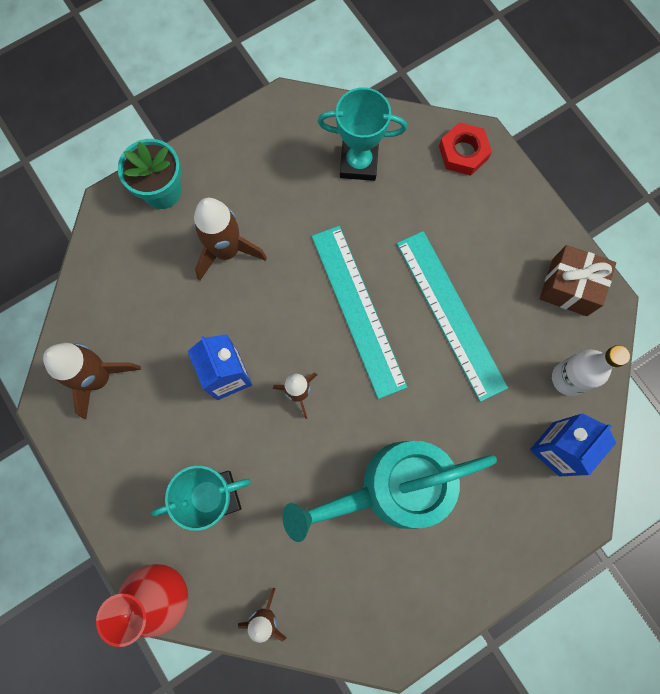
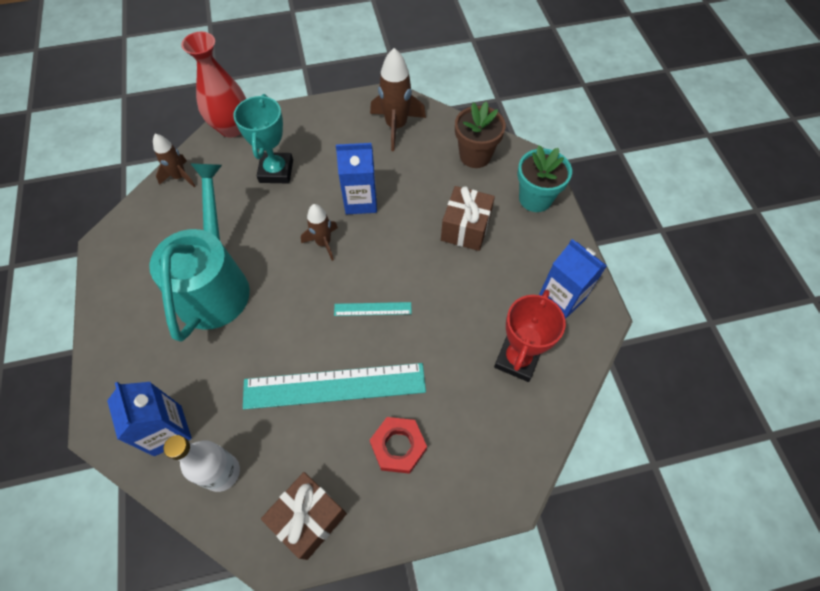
camera: 110 degrees right, 15 degrees down
(119, 270) = (475, 156): none -> brown flower pot
(227, 251) = (465, 228): brown rocket -> brown gift
(279, 140) = (561, 298): none -> blue carton
(357, 310) = (372, 309): turquoise ruler -> turquoise ruler, size x0.46
(358, 163) = (517, 359): turquoise trophy -> red trophy
(463, 152) = (499, 468): red nut -> red nut (398, 446)

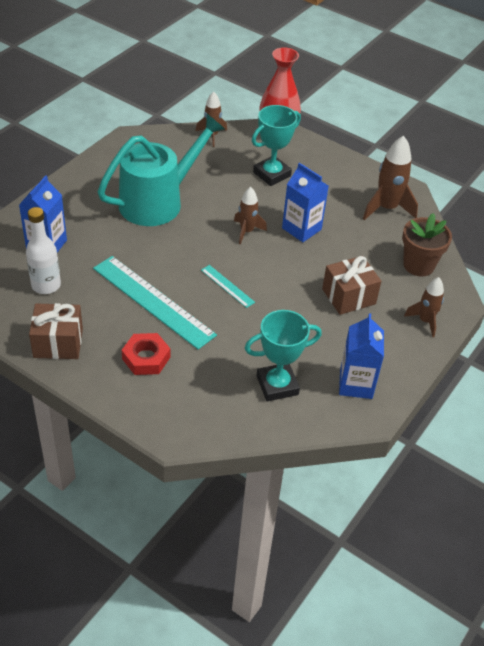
camera: 45 degrees right, 15 degrees down
(517, 359) = (277, 385): red trophy -> turquoise trophy
(535, 198) = (425, 321): turquoise flower pot -> brown rocket

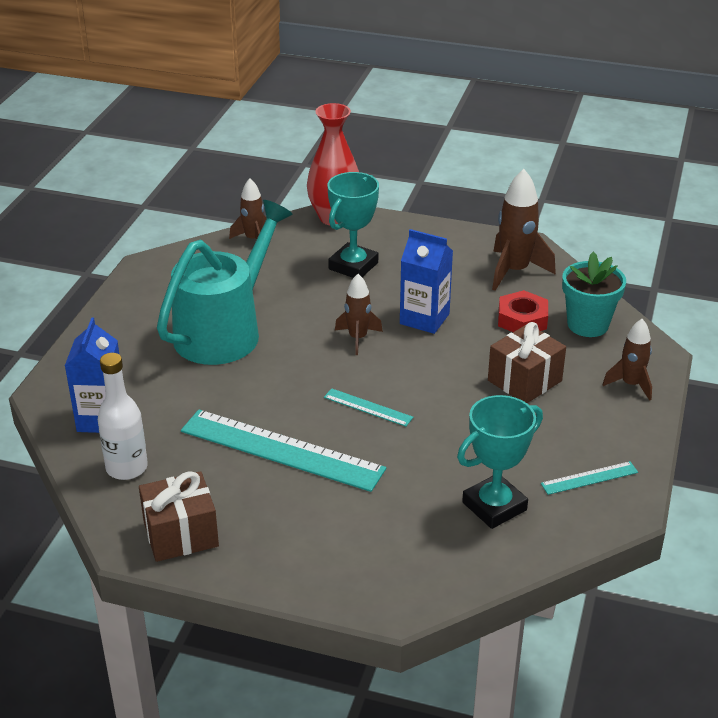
camera: 15 degrees left, 10 degrees down
(146, 358) = (309, 520): red nut -> red nut (522, 319)
(356, 384) = (589, 478): blue carton -> turquoise ruler
(418, 265) = (587, 325): brown flower pot -> turquoise flower pot

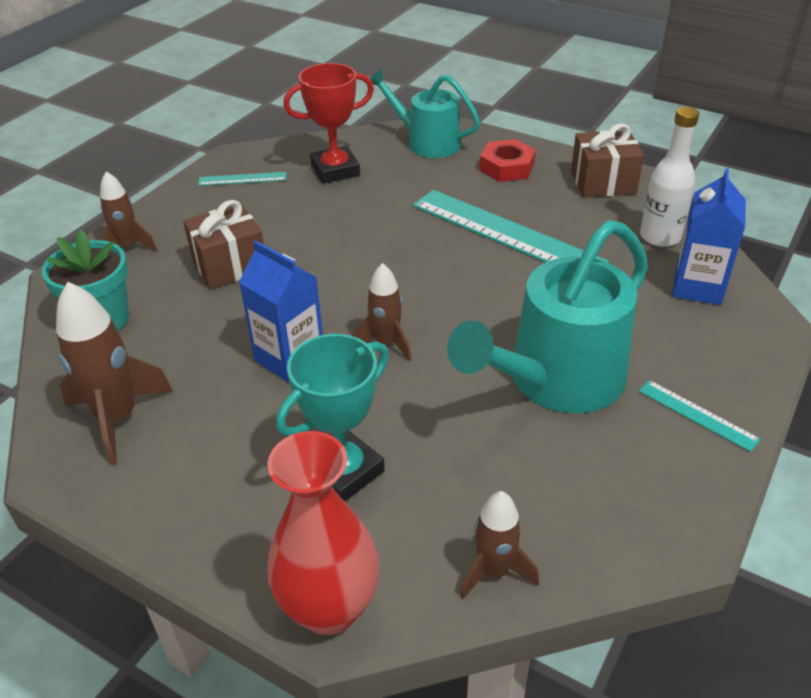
camera: 165 degrees left, 5 degrees up
(368, 407) = (407, 261): turquoise ruler -> turquoise ruler (697, 415)
(406, 570) = (426, 142): none -> turquoise watering can
(494, 506) = (335, 170): turquoise trophy -> red trophy
(522, 319) = (171, 339): red nut -> red nut (507, 167)

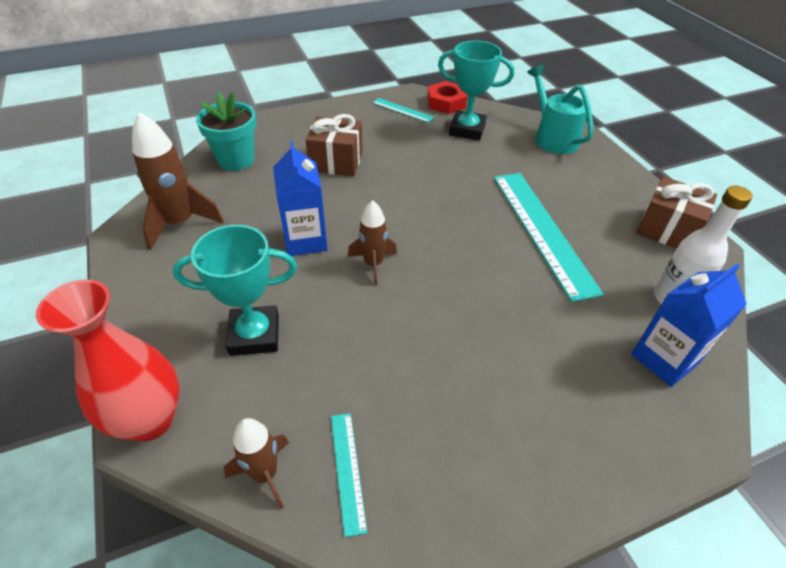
camera: 35 degrees right, 5 degrees up
(128, 247) = (295, 123): brown rocket -> none
(335, 170) = (467, 130): red trophy -> turquoise trophy
(507, 167) = (596, 182): red nut -> red nut (446, 103)
(556, 381) = (460, 363): turquoise watering can -> none
(697, 415) = (546, 466): turquoise ruler -> turquoise ruler (347, 470)

